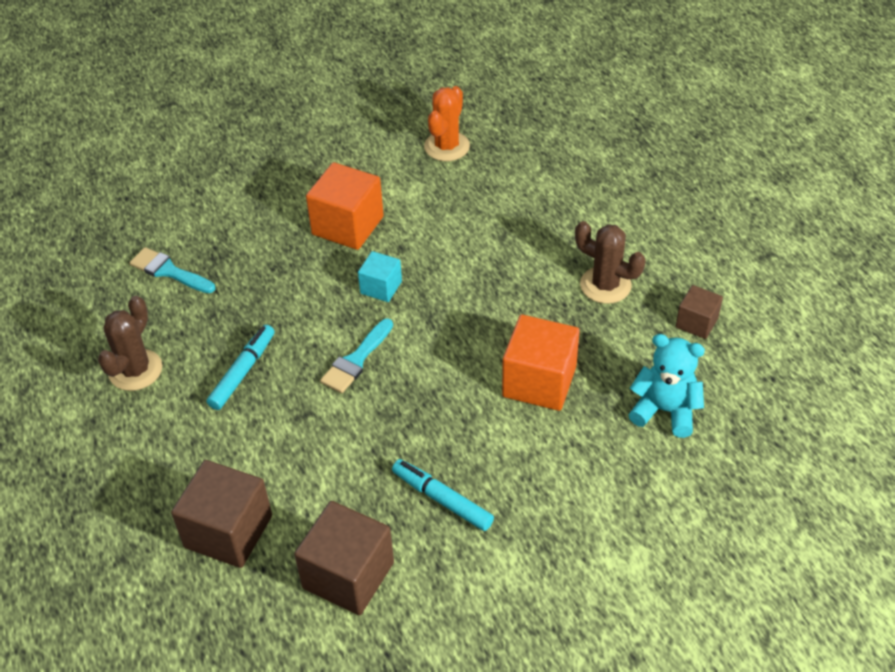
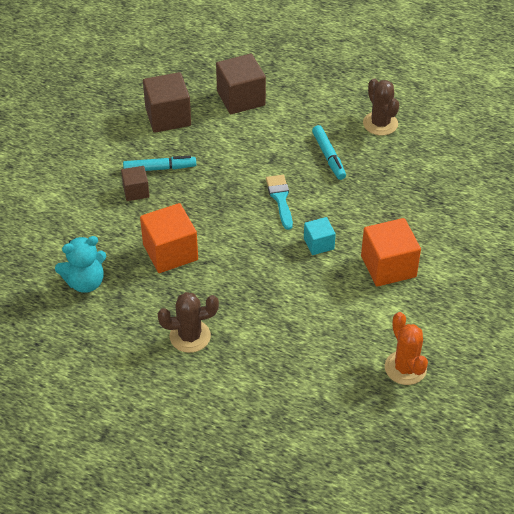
camera: 135 degrees right, 0 degrees up
(169, 271) = (442, 174): turquoise brush -> none
(696, 323) = (111, 349): brown cube -> brown cube (136, 191)

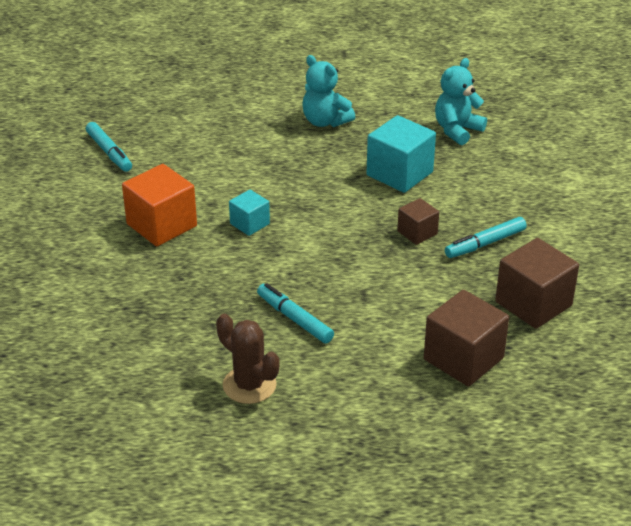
camera: 155 degrees right, 10 degrees down
(136, 191) = (488, 214): brown cube -> brown cube (417, 233)
(170, 252) = (399, 174): orange cube -> turquoise cube
(190, 336) = (325, 121): brown cactus -> turquoise teddy bear
(280, 199) = (322, 254): turquoise brush -> none
(405, 368) = (109, 152): orange cactus -> turquoise marker

